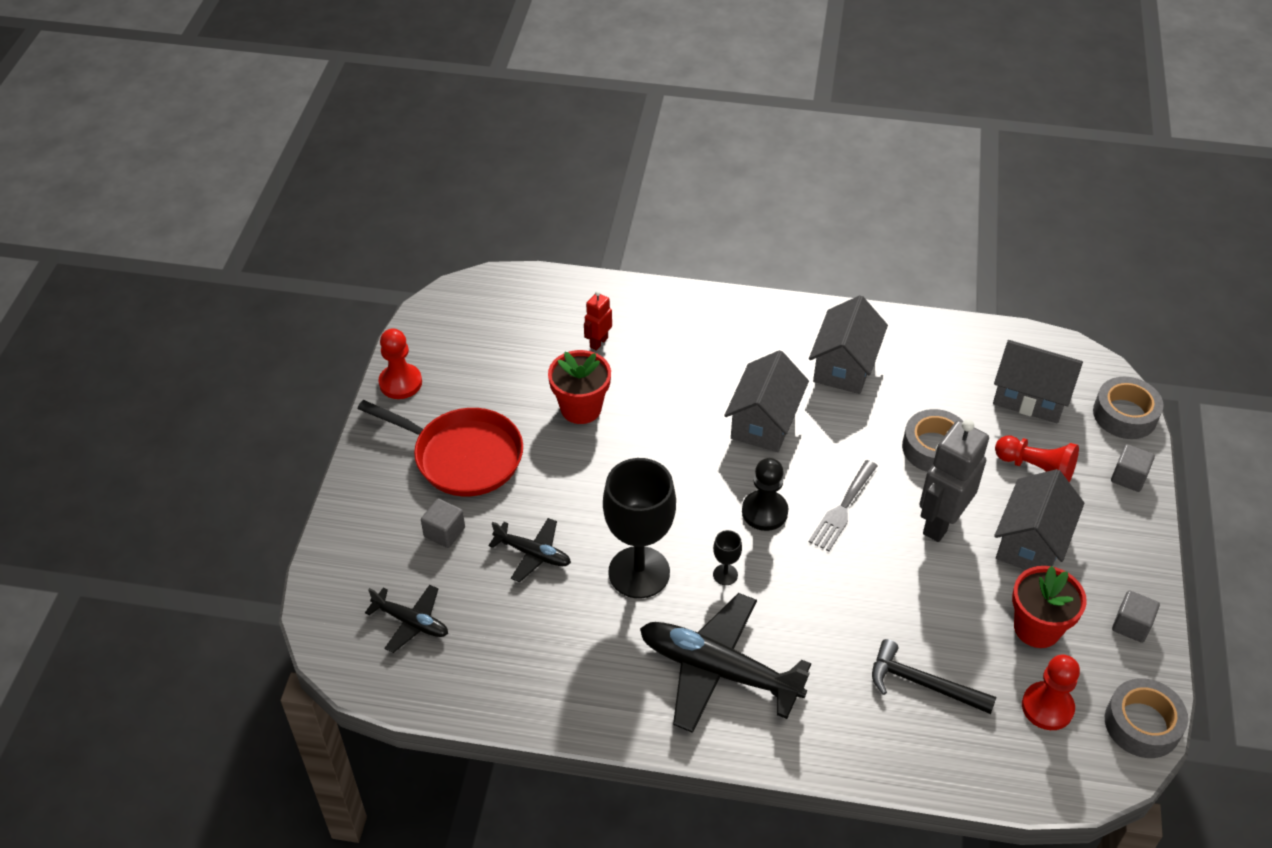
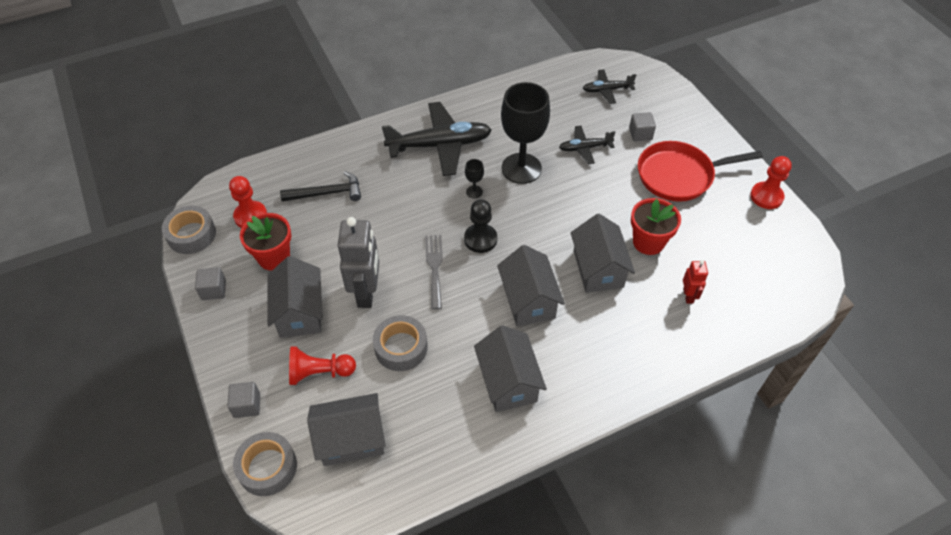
camera: 145 degrees right, 5 degrees up
(662, 412) = (598, 269): none -> grey house

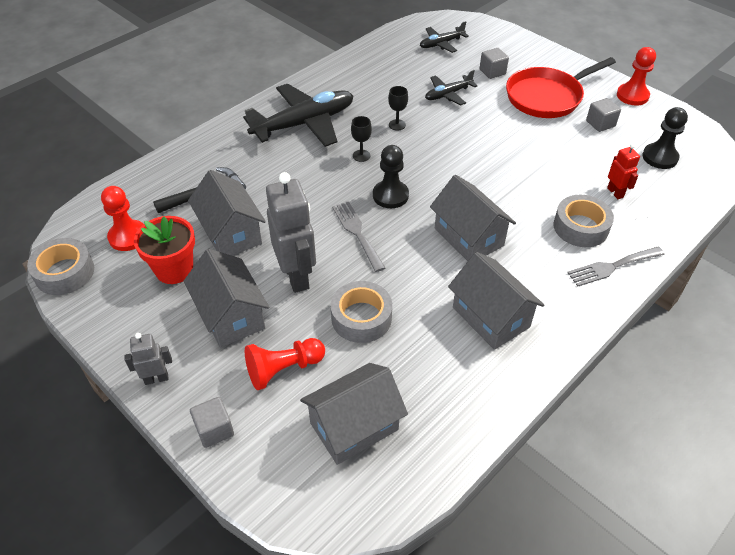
camera: 20 degrees left, 5 degrees down
(214, 290) = (117, 321): grey cube -> grey cube (600, 124)
(222, 348) = (156, 378): none -> grey robot
(267, 467) = (271, 489): grey tape -> grey tape (580, 227)
(521, 168) = (397, 125): black goblet -> black goblet, size x0.40
(598, 269) = (519, 192): grey house -> grey house (231, 233)
(642, 369) = (612, 267): none -> grey fork
(648, 242) = (552, 157): red flower pot -> none
(754, 271) = (660, 157): none -> black pawn

